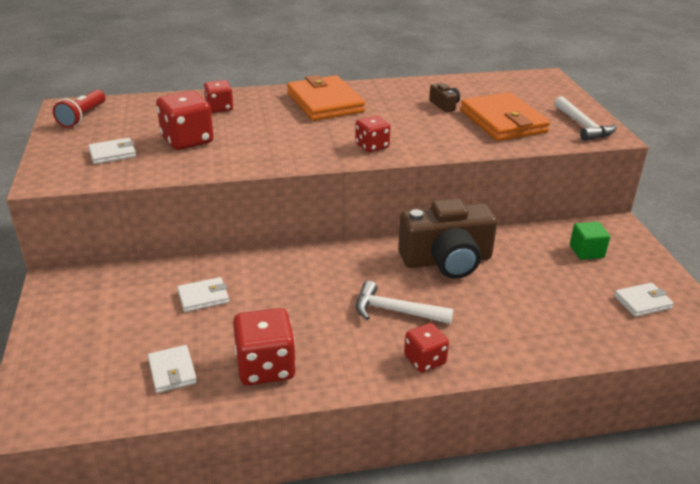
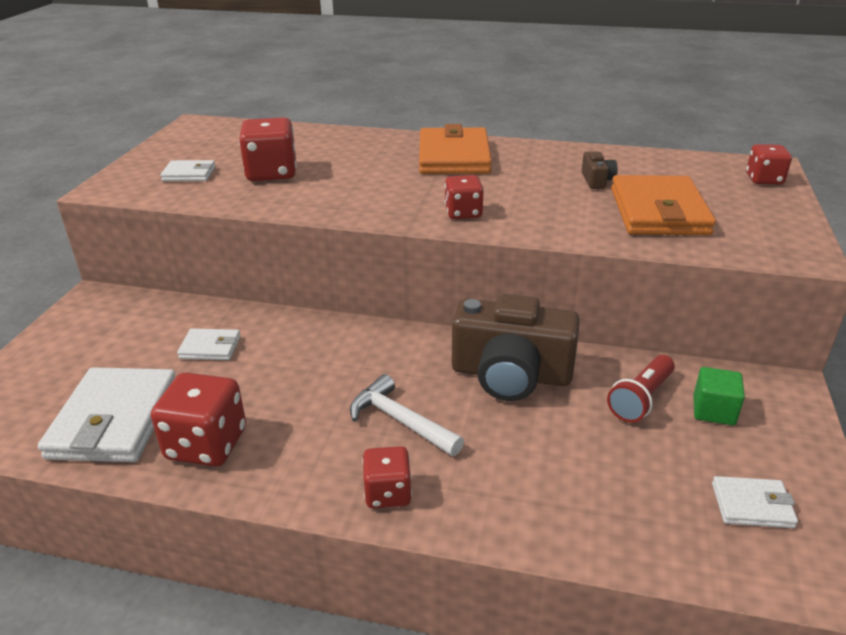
camera: 25 degrees right, 0 degrees up
(83, 117) = (199, 135): red flashlight -> red flashlight (641, 399)
(172, 371) = (114, 420): white wallet -> white wallet, size x2.00
(219, 108) = (336, 146): red dice -> red dice (764, 179)
(583, 126) = (772, 236): white hammer -> none

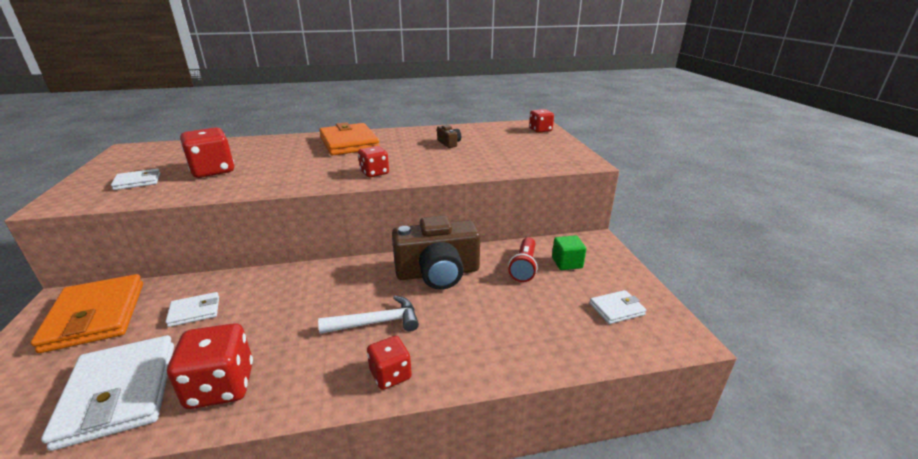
camera: 25 degrees left, 5 degrees down
(400, 421) = (376, 322): white hammer -> white hammer turned 150 degrees clockwise
(658, 212) = (495, 154): orange wallet -> orange wallet (96, 316)

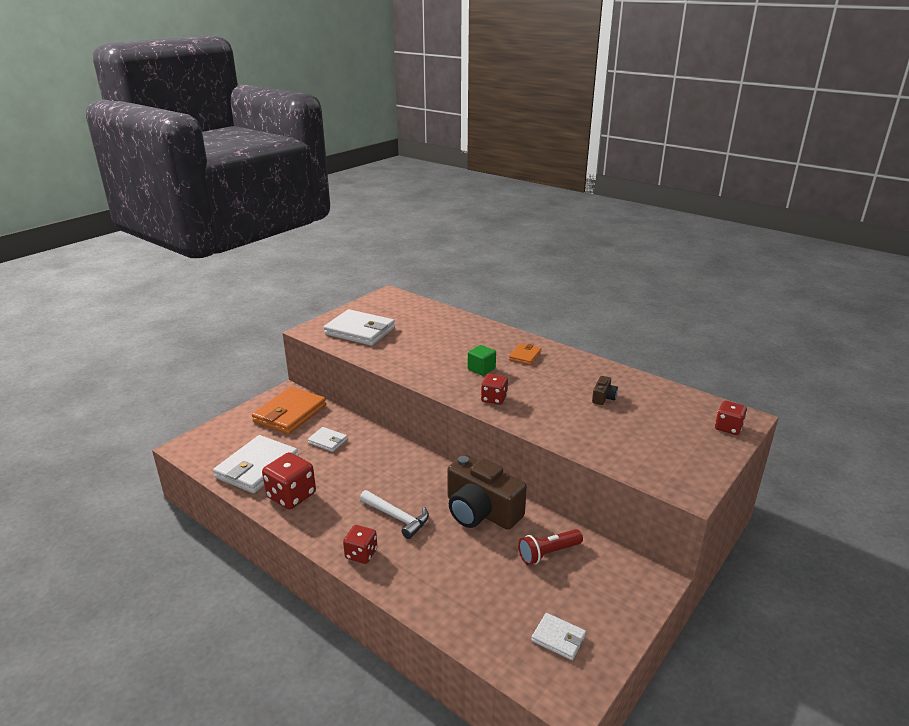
camera: 50 degrees right, 0 degrees up
(137, 182) = (360, 331): white wallet -> white wallet, size x2.00
(213, 171) = (405, 341): red dice -> none
(349, 143) = (525, 356): orange wallet -> orange wallet, size x0.50
(567, 263) = (589, 576): green cube -> green cube (481, 369)

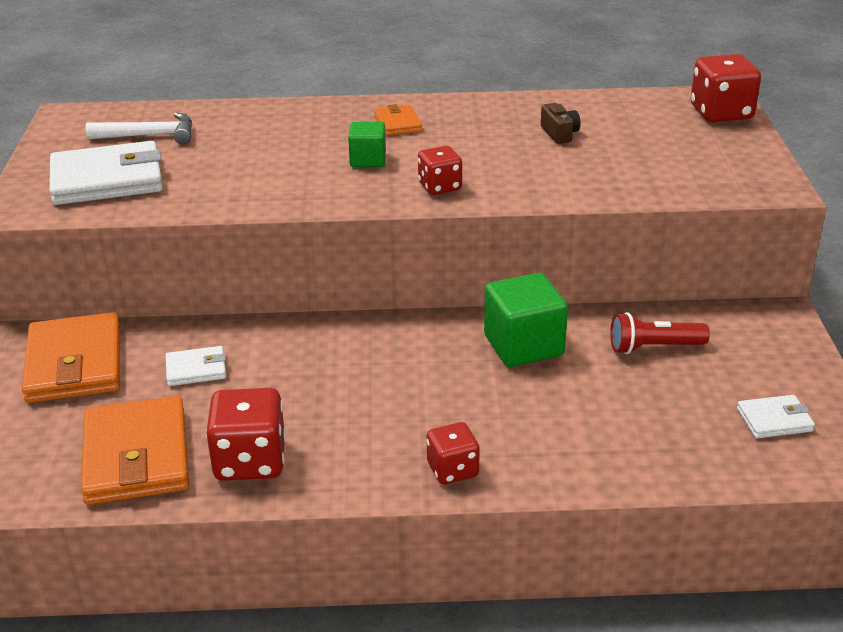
camera: 40 degrees left, 5 degrees up
(257, 467) = (136, 456): white wallet -> orange wallet
(397, 517) = (434, 406): white hammer -> white hammer (149, 135)
(481, 511) = (523, 345): brown camera -> green cube
(548, 553) = (654, 347): red flashlight -> red flashlight turned 60 degrees clockwise
(728, 428) = (721, 113): red dice -> red dice, size x1.61

